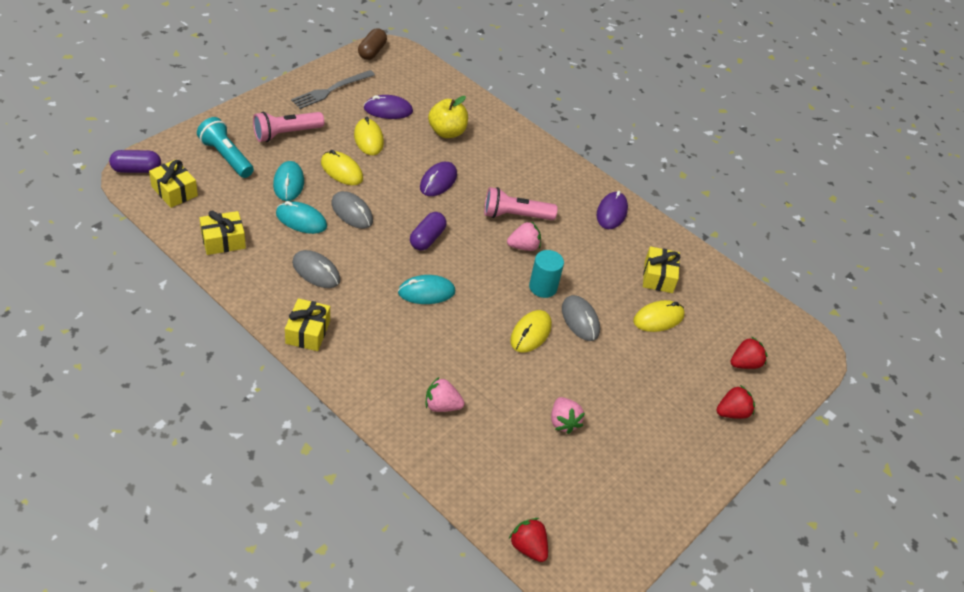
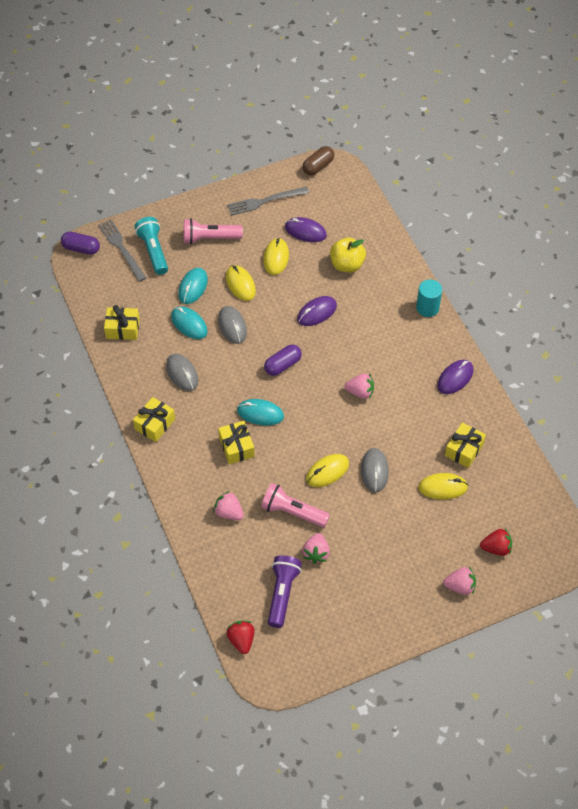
camera: 30 degrees right, 10 degrees up
(174, 191) = (102, 275): yellow gift -> yellow gift (236, 447)
(186, 161) = (121, 248): none -> grey fork
(515, 215) = (367, 361): pink flashlight -> pink flashlight (292, 512)
(543, 287) = (358, 433): turquoise cylinder -> turquoise cylinder (427, 308)
(548, 478) = (282, 593): none -> purple flashlight
(732, 412) = (460, 586): red strawberry -> pink strawberry

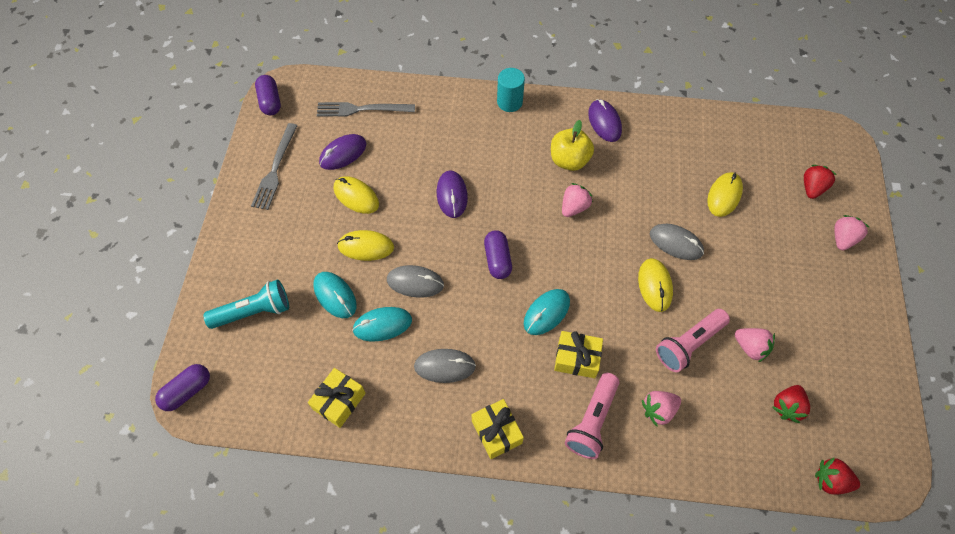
camera: 60 degrees left, 5 degrees up
(121, 248) = (223, 344): grey fork -> grey fork (362, 109)
(153, 251) = (254, 311): turquoise flashlight -> turquoise flashlight turned 150 degrees clockwise
(209, 238) = (282, 245): pink flashlight -> pink flashlight (592, 421)
(282, 593) = (787, 406): purple flashlight -> red strawberry
(318, 166) = (270, 101): brown capsule -> purple capsule
(347, 265) = (411, 140): yellow apple -> yellow apple (569, 160)
(464, 450) = (690, 157): yellow gift -> none

